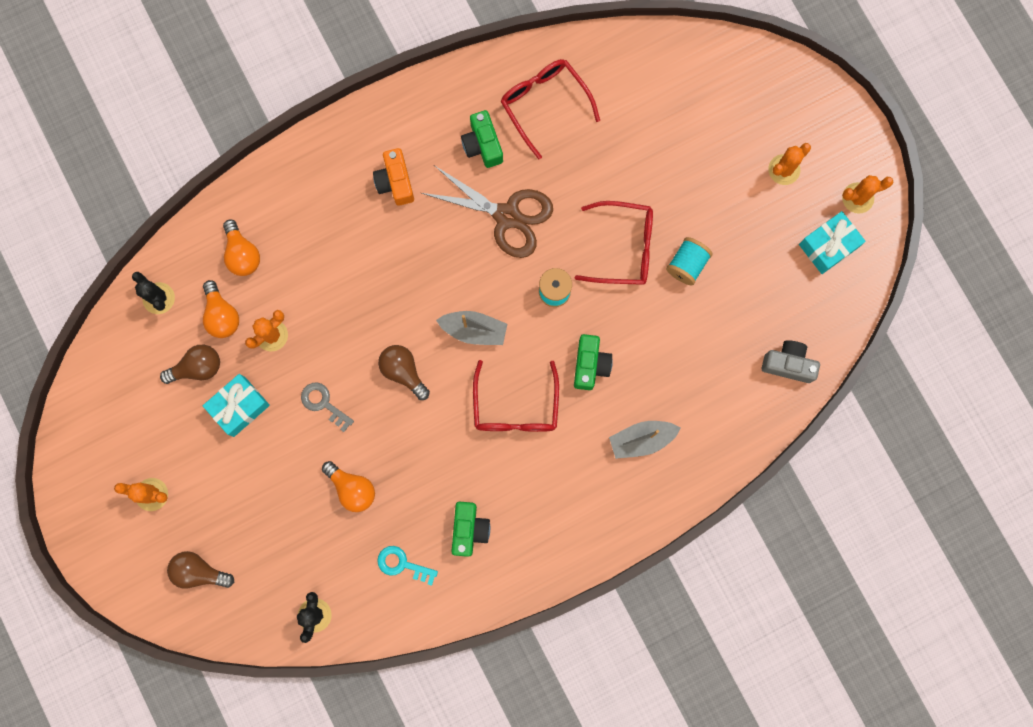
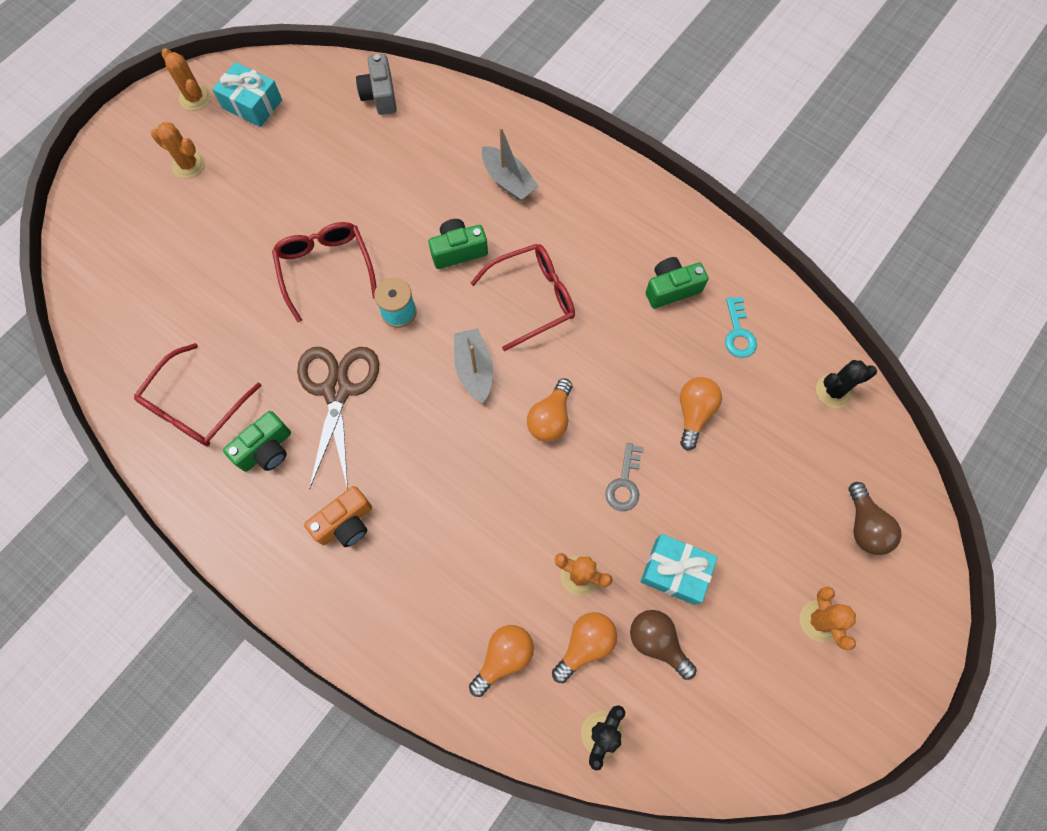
camera: 115 degrees left, 10 degrees down
(403, 371) = (550, 418): brown light bulb -> orange light bulb
(687, 265) = (320, 208): turquoise spool -> none

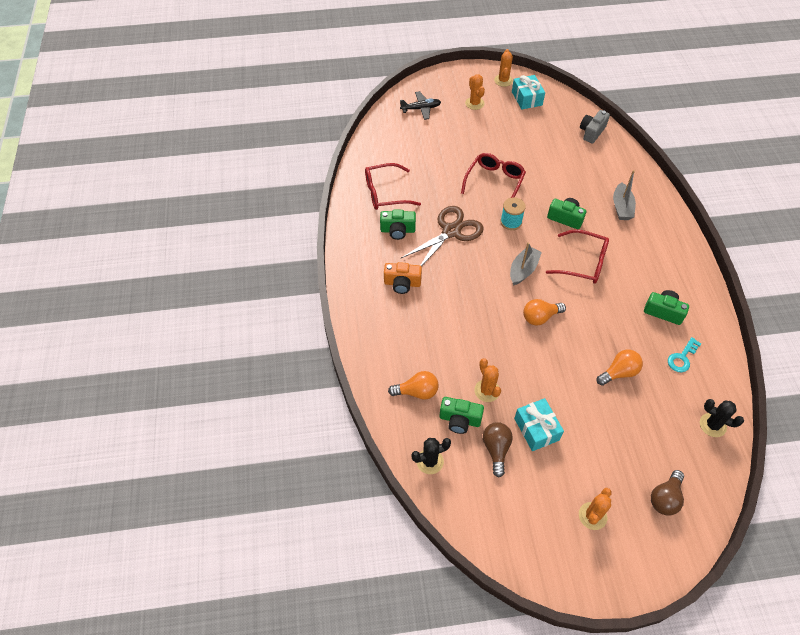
camera: 45 degrees right, 15 degrees down
(120, 230) = (421, 109): none -> black plane
(585, 645) = (459, 420): orange light bulb -> green camera
(624, 483) = (550, 372): grey key -> none

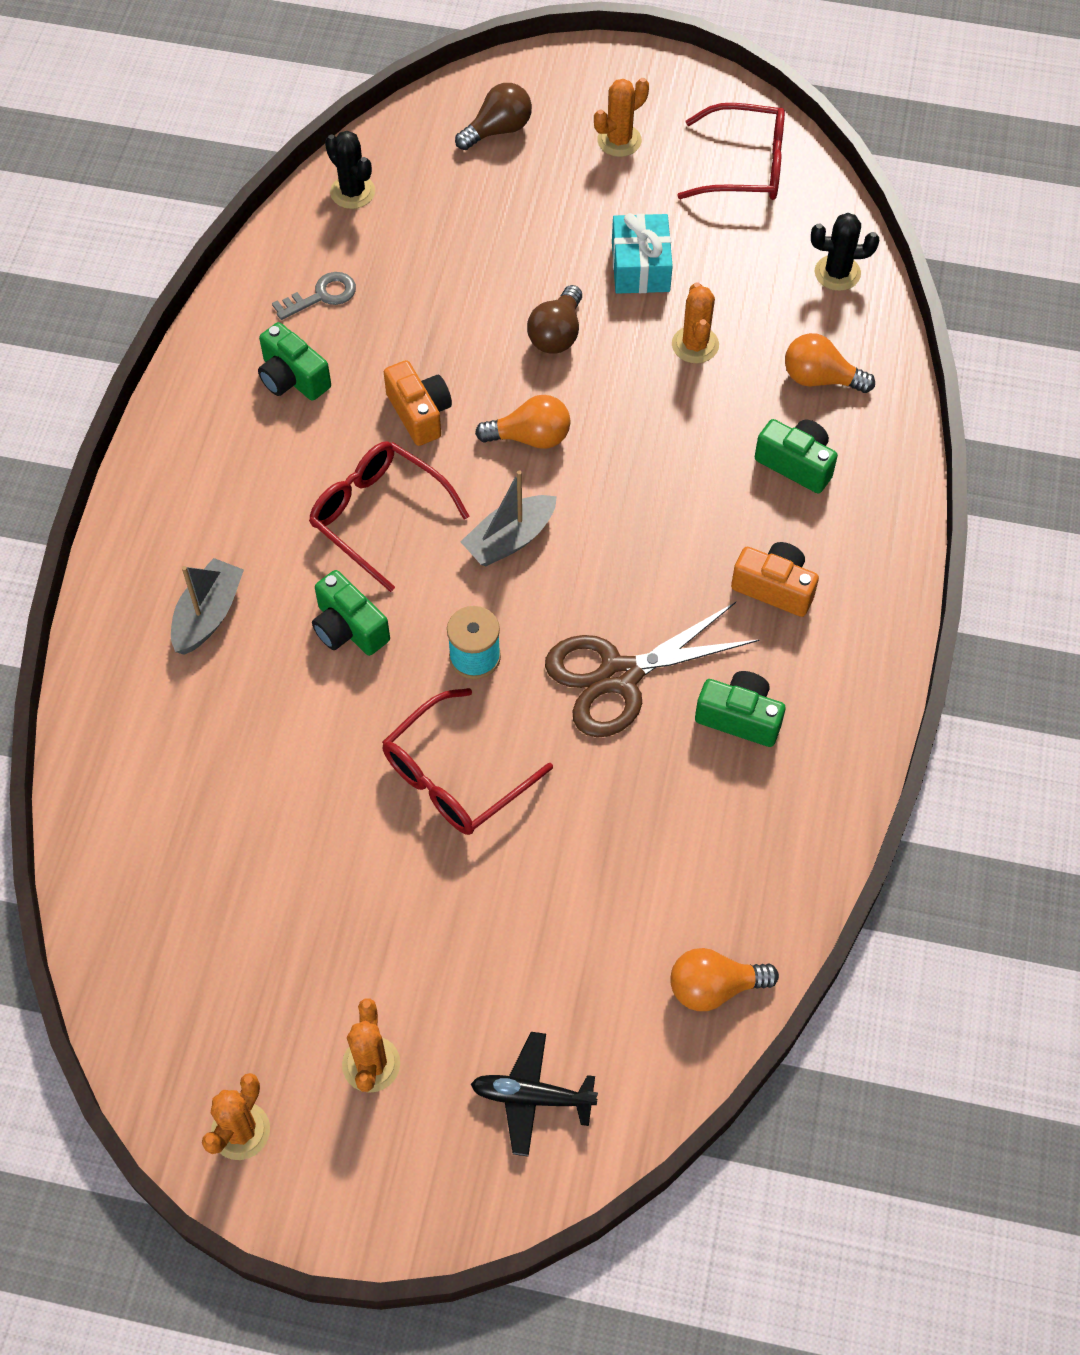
camera: 160 degrees left, 5 degrees up
(385, 193) = (733, 831): red glasses -> red glasses (745, 166)
(459, 420) = (763, 315): green camera -> green camera (796, 464)
(496, 449) = (721, 258): brown light bulb -> brown light bulb (557, 334)
(526, 98) = (216, 1032): turquoise gift -> none
(592, 132) = (124, 850): grey camera -> none
(596, 313) = (419, 413): none -> orange camera
(619, 372) = (448, 306): orange light bulb -> orange light bulb (714, 987)
(682, 358) = (322, 296): turquoise key -> grey key

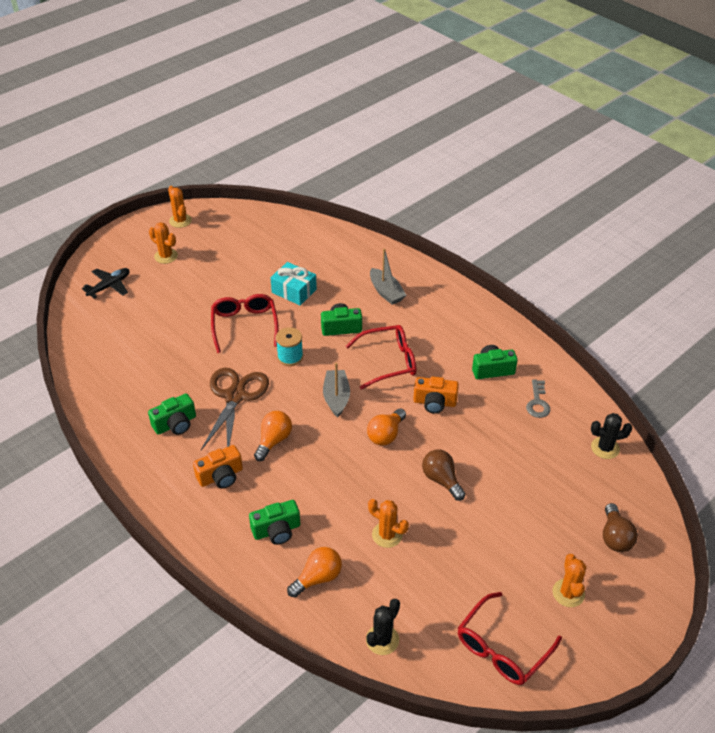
camera: 125 degrees right, 15 degrees down
(640, 267) = (460, 543): turquoise gift -> turquoise gift (294, 291)
(714, 987) = (86, 351): orange light bulb -> orange light bulb (273, 441)

